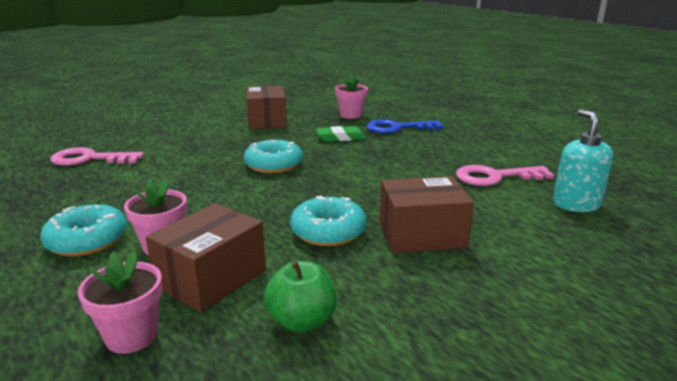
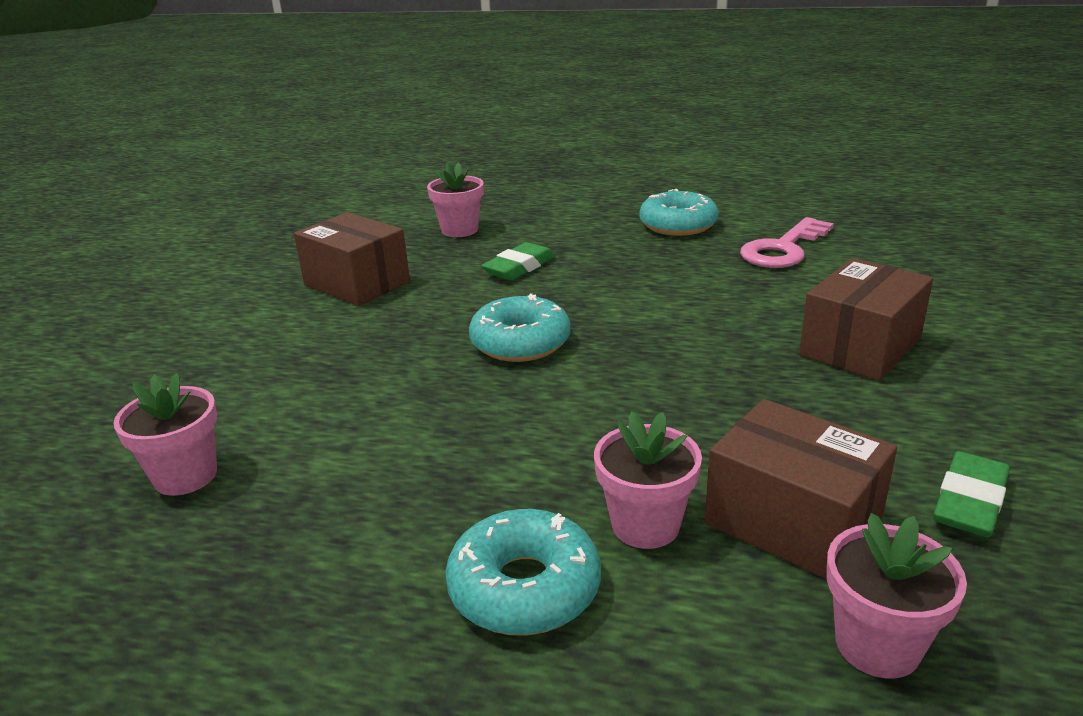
camera: 40 degrees left, 5 degrees up
(90, 159) = (185, 476): pink key -> pink flower pot
(211, 278) = (792, 522): brown box -> brown box turned 45 degrees counterclockwise
(302, 321) = (969, 501): green apple -> green eraser
(328, 231) = (775, 392): turquoise donut -> turquoise donut (678, 225)
(397, 128) = (559, 227): blue key -> none
(576, 204) = (900, 249): turquoise soap dispenser -> none

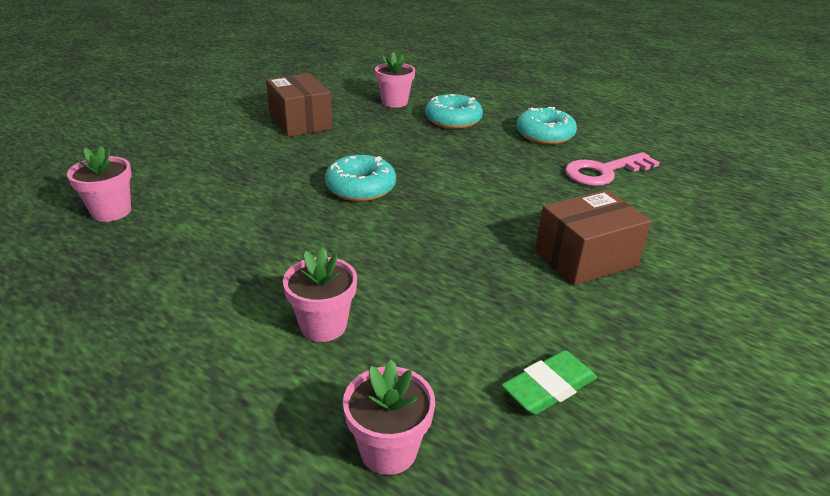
camera: 20 degrees right, 5 degrees up
(519, 267) = (408, 137): green eraser -> none
(524, 588) = (221, 336): turquoise donut -> turquoise donut (453, 120)
(792, 522) = (414, 356): brown box -> none

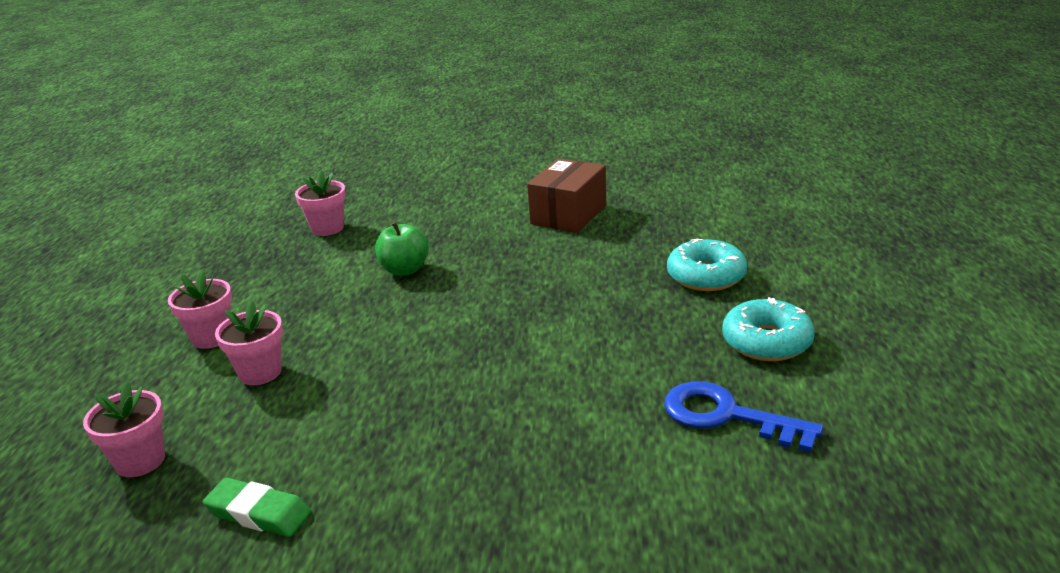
camera: 60 degrees right, 5 degrees down
(264, 203) = (404, 270): none -> green apple
(360, 187) = (483, 295): turquoise donut -> none
(394, 102) = (693, 231): pink flower pot -> pink flower pot (212, 337)
(585, 258) = (497, 467): brown box -> none
(604, 172) = (727, 416): pink key -> blue key

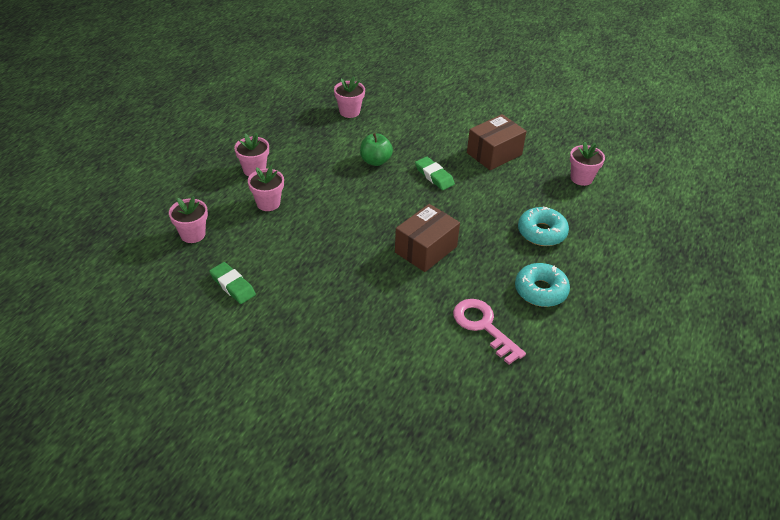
camera: 20 degrees right, 15 degrees up
(504, 261) = (434, 176): none -> green eraser
(559, 349) = (426, 249): none -> brown box
(703, 206) = (581, 178): none -> pink flower pot
(727, 416) = (483, 326): blue key -> pink key

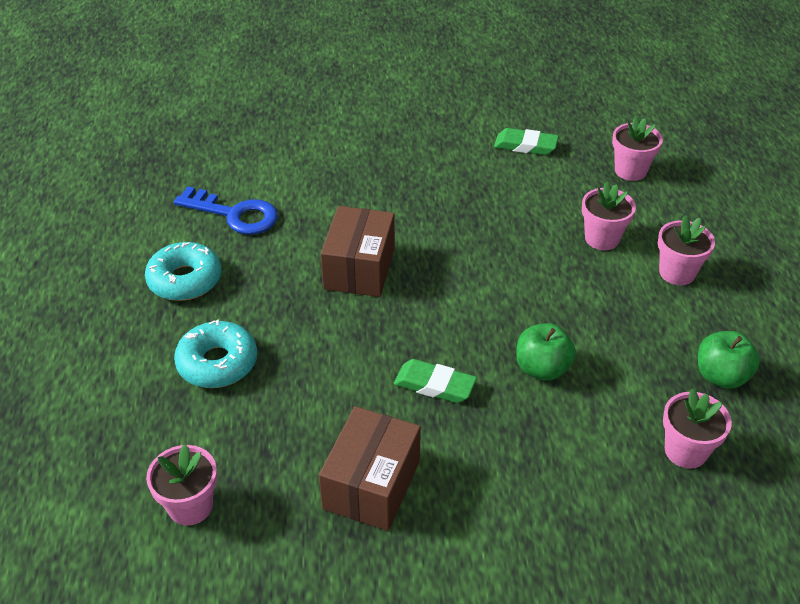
camera: 150 degrees right, 0 degrees up
(298, 125) = (721, 376): none -> green apple
(483, 326) = (234, 214): pink key -> blue key

